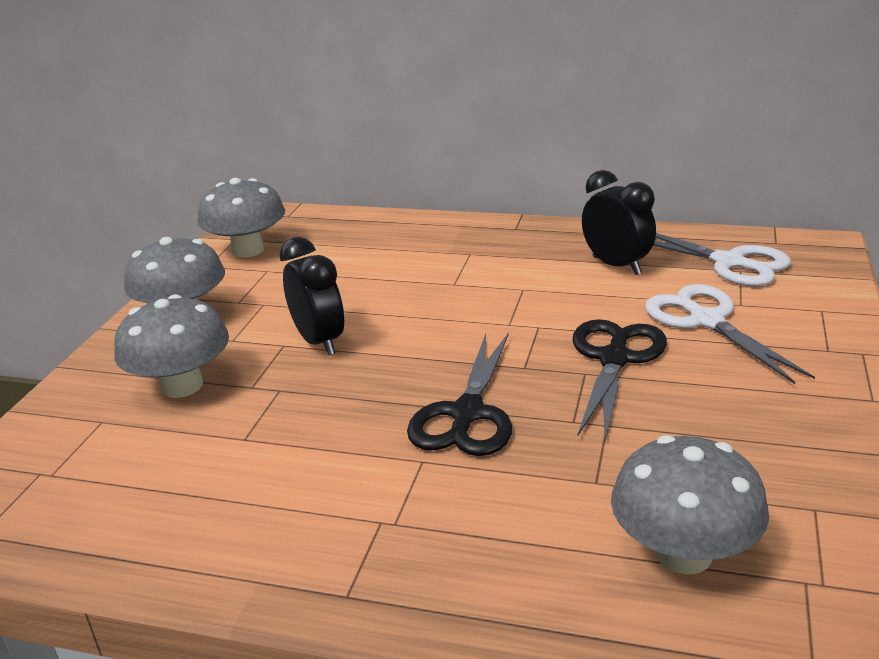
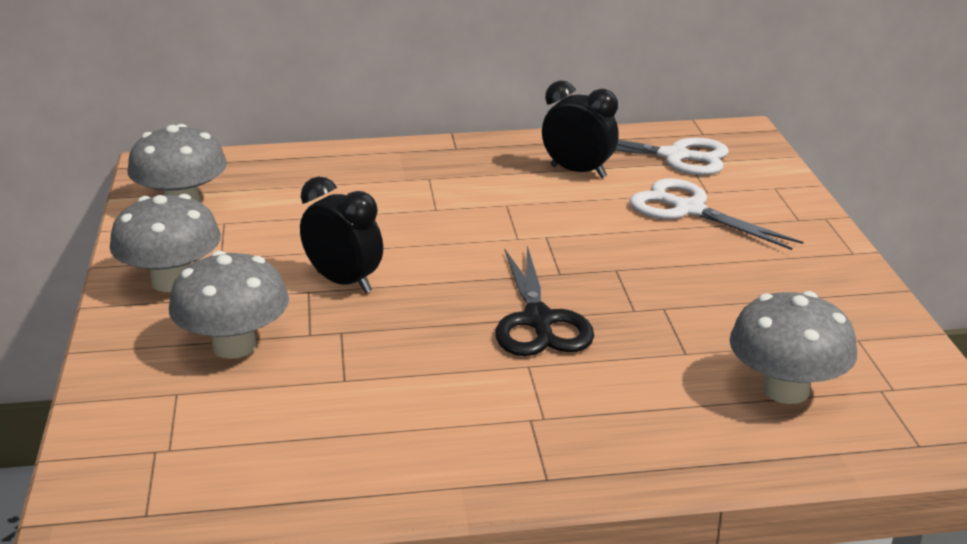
camera: 25 degrees left, 0 degrees up
(615, 358) = (633, 253): black scissors -> none

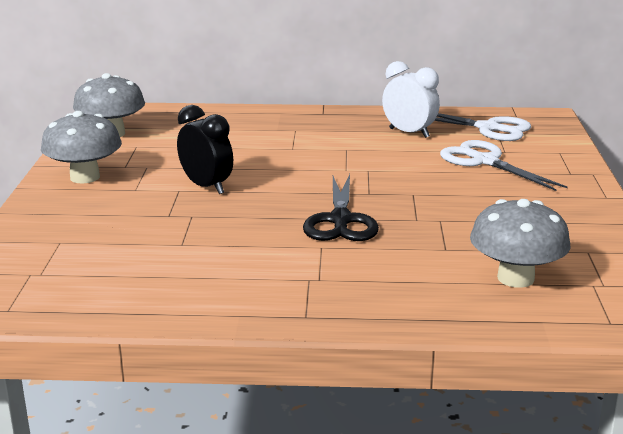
camera: 10 degrees right, 5 degrees down
(234, 346) = (112, 218): grey mushroom -> none
(578, 172) = (409, 133): black clock -> white clock

